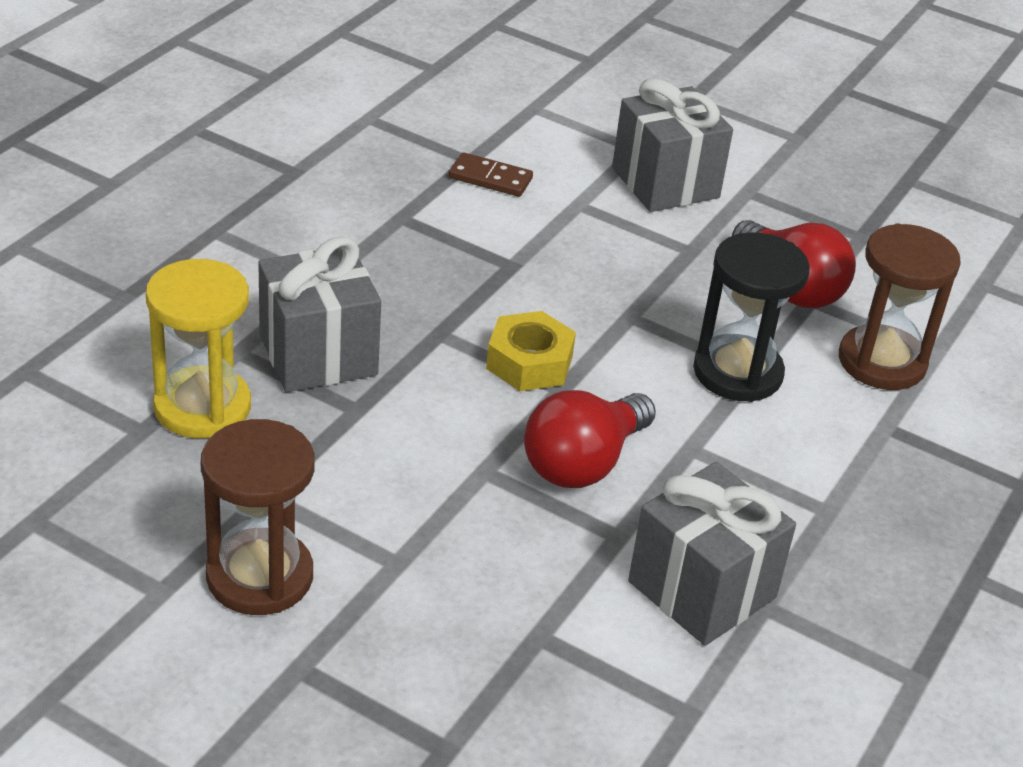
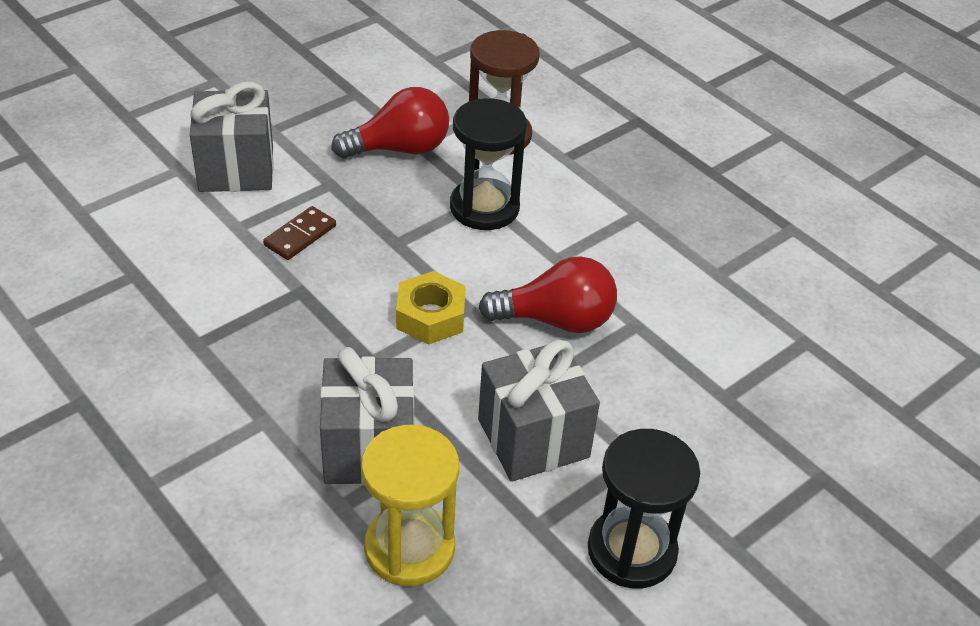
camera: 70 degrees left, 5 degrees up
(260, 576) = (631, 550): brown hourglass -> black hourglass
(490, 178) = (171, 269): brown domino -> brown domino (300, 236)
(583, 463) = (556, 320): red light bulb -> red light bulb turned 60 degrees counterclockwise
(702, 589) = (698, 299): grey gift -> grey gift (533, 438)

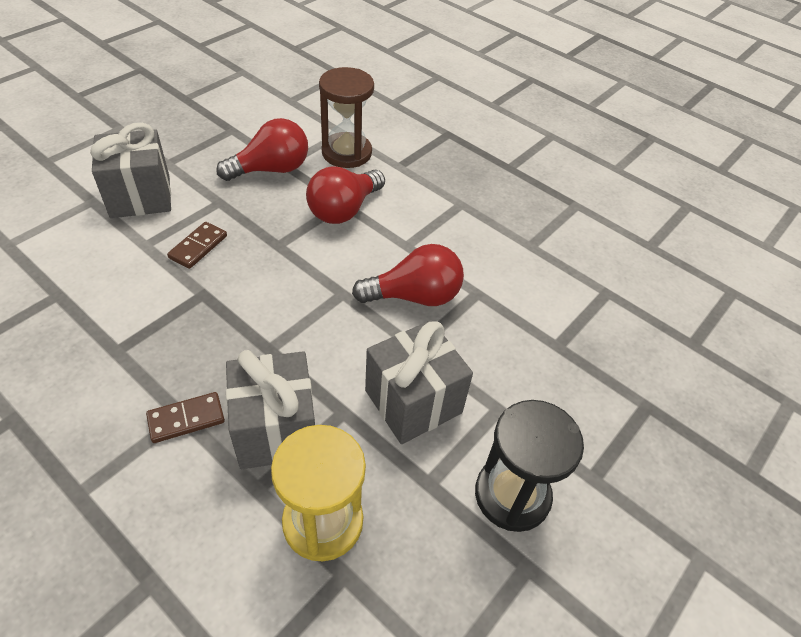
camera: 10 degrees left, 5 degrees up
(269, 425) = (186, 419): none -> brown domino
(430, 316) = (313, 304): yellow nut -> none
(484, 207) = (344, 210): black hourglass -> red light bulb

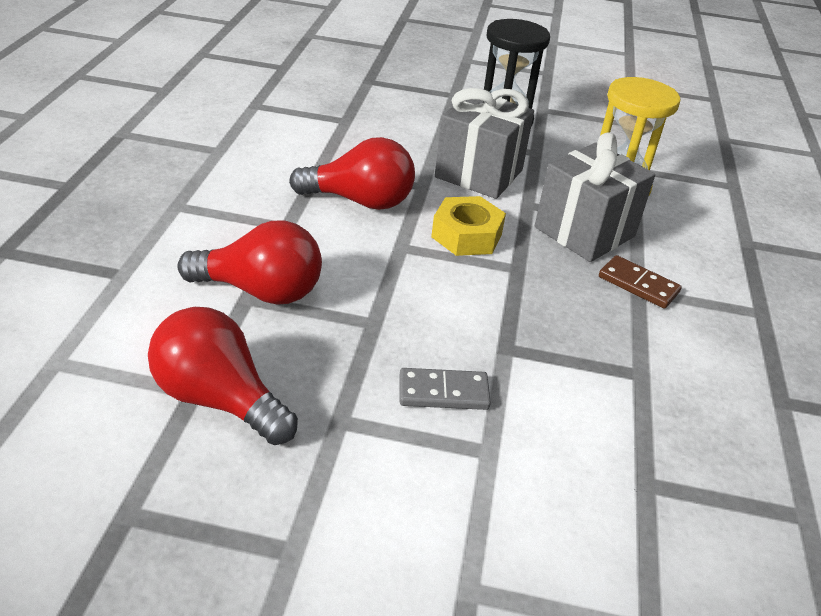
camera: 120 degrees left, 10 degrees down
(140, 196) = (405, 526): grey gift -> none
(198, 247) = (443, 392): brown domino -> grey domino
(329, 339) = (466, 235): none -> yellow nut
(346, 153) = (119, 334): brown hourglass -> none
(414, 296) = (360, 201): red light bulb -> red light bulb turned 135 degrees clockwise

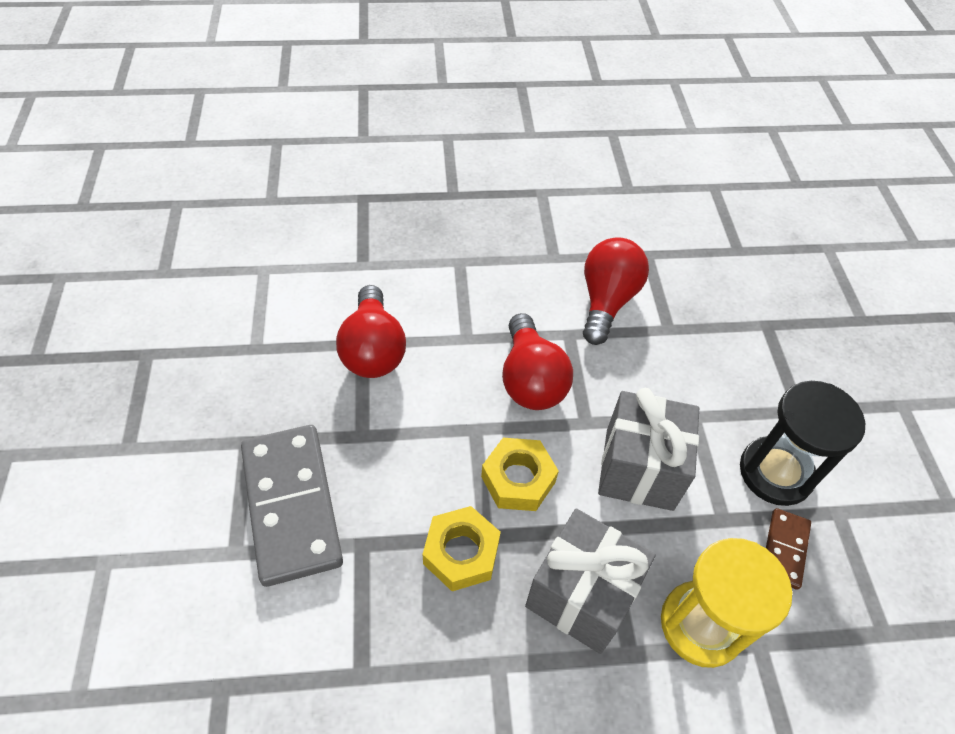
camera: 75 degrees right, 15 degrees up
(219, 399) = (250, 364): red light bulb -> red light bulb (606, 301)
(443, 392) = (292, 505): grey domino -> grey domino, size x2.08
(531, 285) = (461, 553): none -> yellow nut
(638, 285) = (506, 663): brown domino -> brown domino (784, 549)

